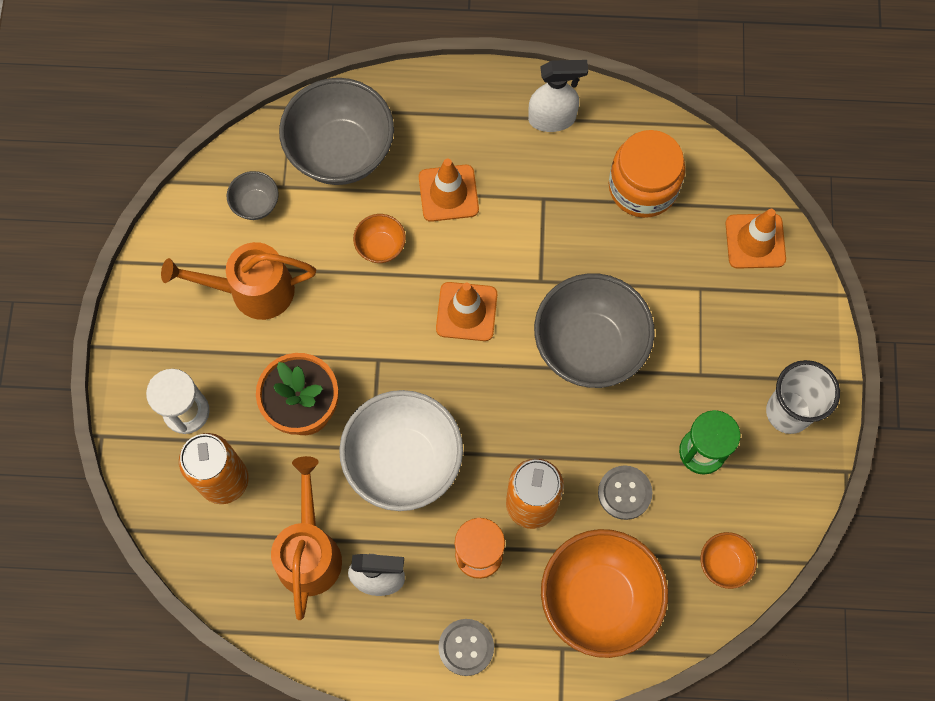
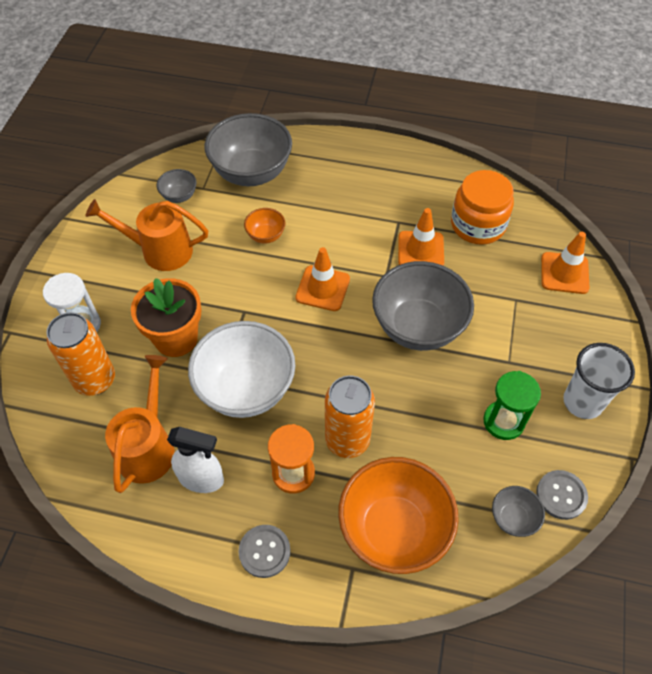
camera: 10 degrees right, 15 degrees down
(448, 193) = (326, 209): orange traffic cone -> orange traffic cone (420, 250)
(552, 119) = (414, 173): white spray bottle -> none
(624, 493) = (430, 444): grey button -> grey button (561, 495)
(723, 563) = (513, 518): orange bowl -> grey bowl

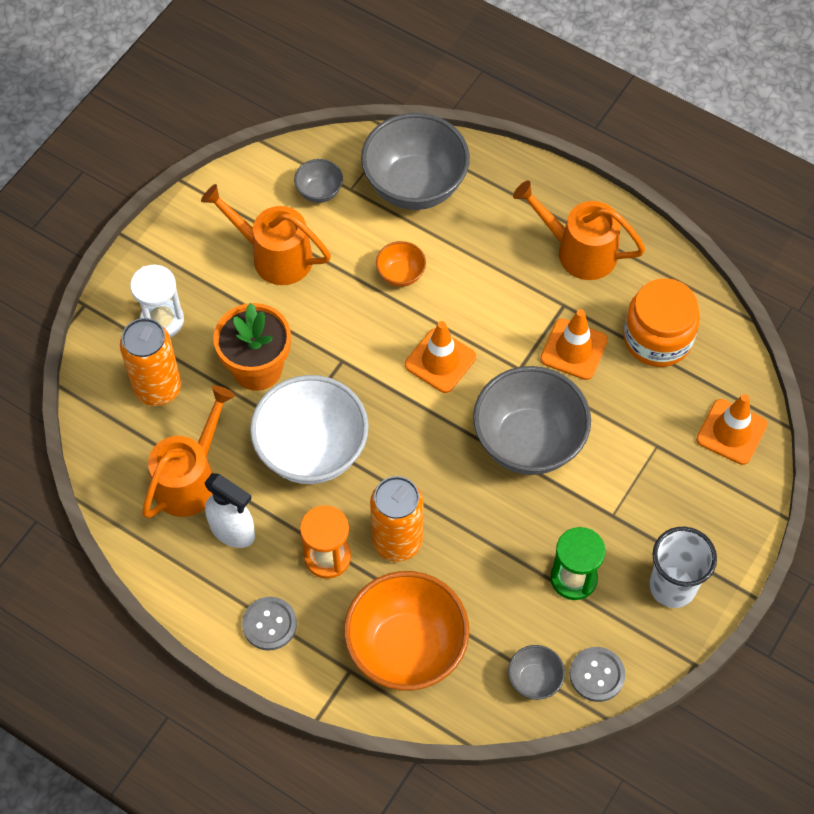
camera: 20 degrees right, 5 degrees up
(392, 183) = (578, 251): none -> orange watering can

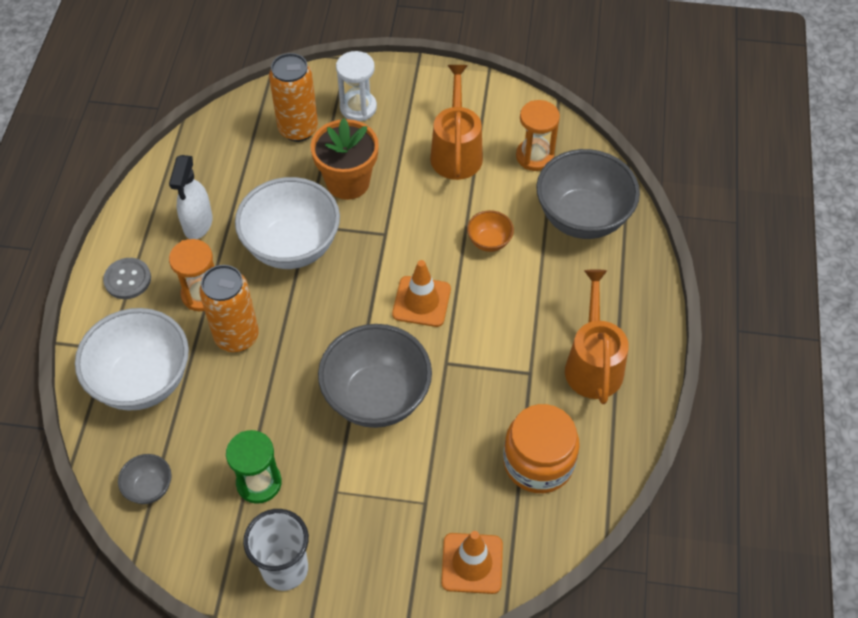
camera: 65 degrees right, 5 degrees down
(190, 479) = (230, 180): orange watering can -> none
(319, 192) = (534, 156): grey bowl -> orange hourglass
(406, 648) = (142, 381): orange bowl -> white bowl
(574, 349) = (488, 398): orange traffic cone -> none
(597, 675) = (172, 536): grey button -> none

